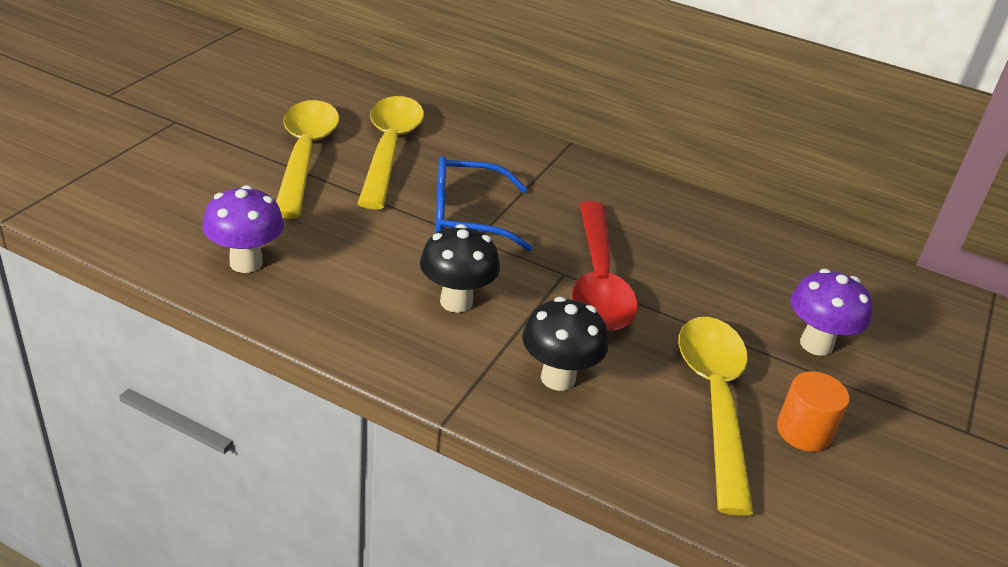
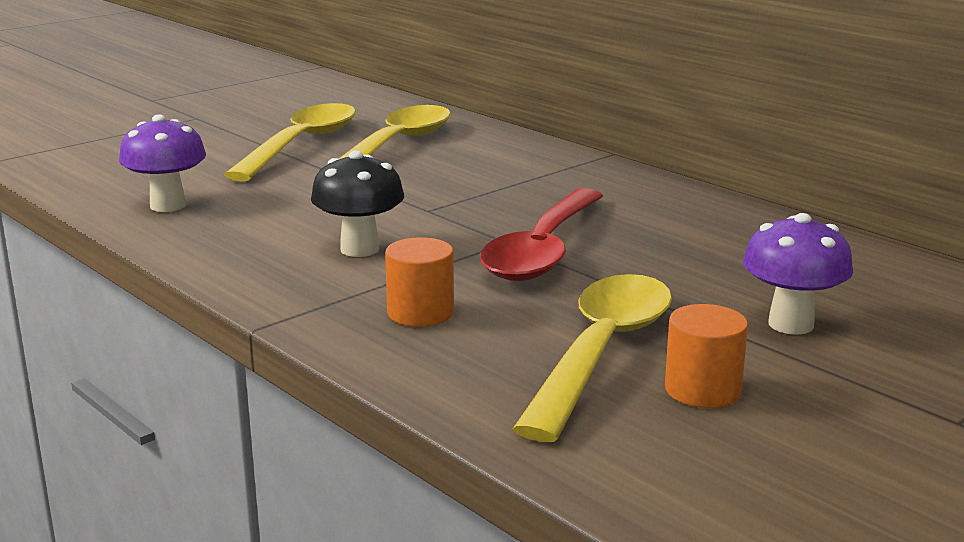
camera: 25 degrees right, 15 degrees down
(466, 216) = (433, 194): blue glasses -> none
(558, 378) = (420, 313): black mushroom -> orange cylinder

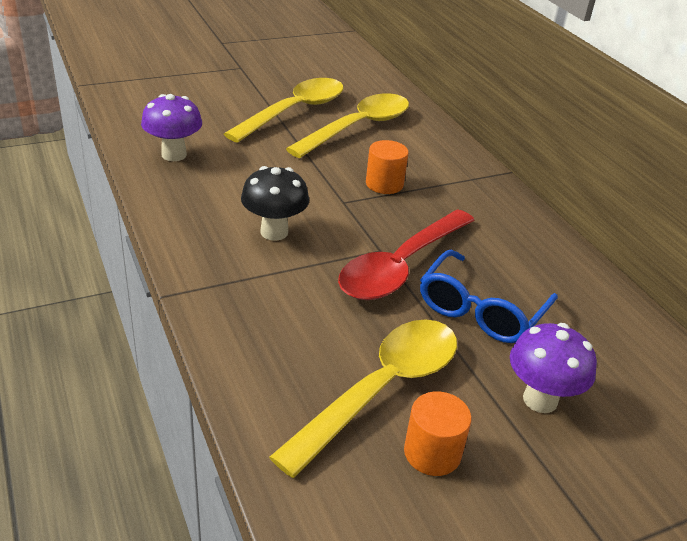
camera: 15 degrees right, 15 degrees up
(420, 313) = (279, 310): orange cylinder -> orange cylinder (384, 184)
(667, 268) = (480, 310): none -> blue glasses

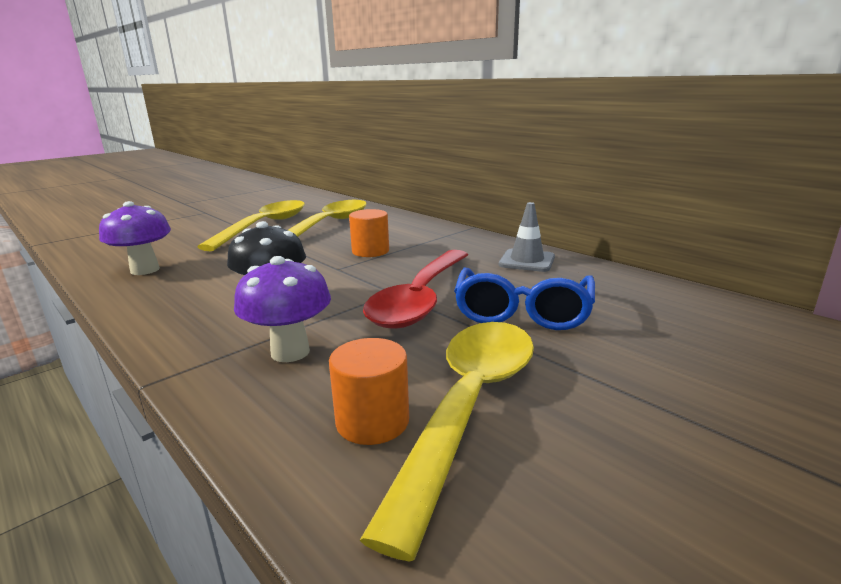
camera: 15 degrees left, 15 degrees down
(432, 453) = (579, 458): orange cylinder -> orange cylinder (372, 421)
(530, 243) = (527, 261): none -> grey traffic cone
(540, 399) = (645, 367): purple mushroom -> purple mushroom (290, 352)

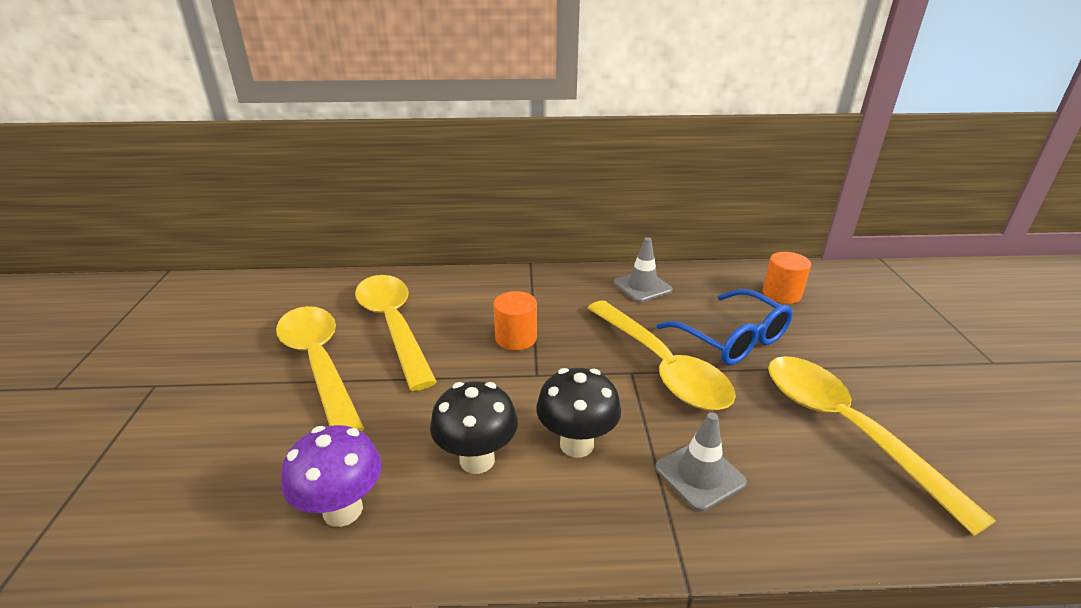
camera: 50 degrees left, 10 degrees up
(222, 282) = (477, 460): none -> black mushroom
(290, 352) = (700, 475): purple mushroom -> grey traffic cone
(372, 421) = (839, 477): orange cylinder -> orange cylinder (781, 294)
(421, 298) = (661, 366): red spoon -> yellow spoon

